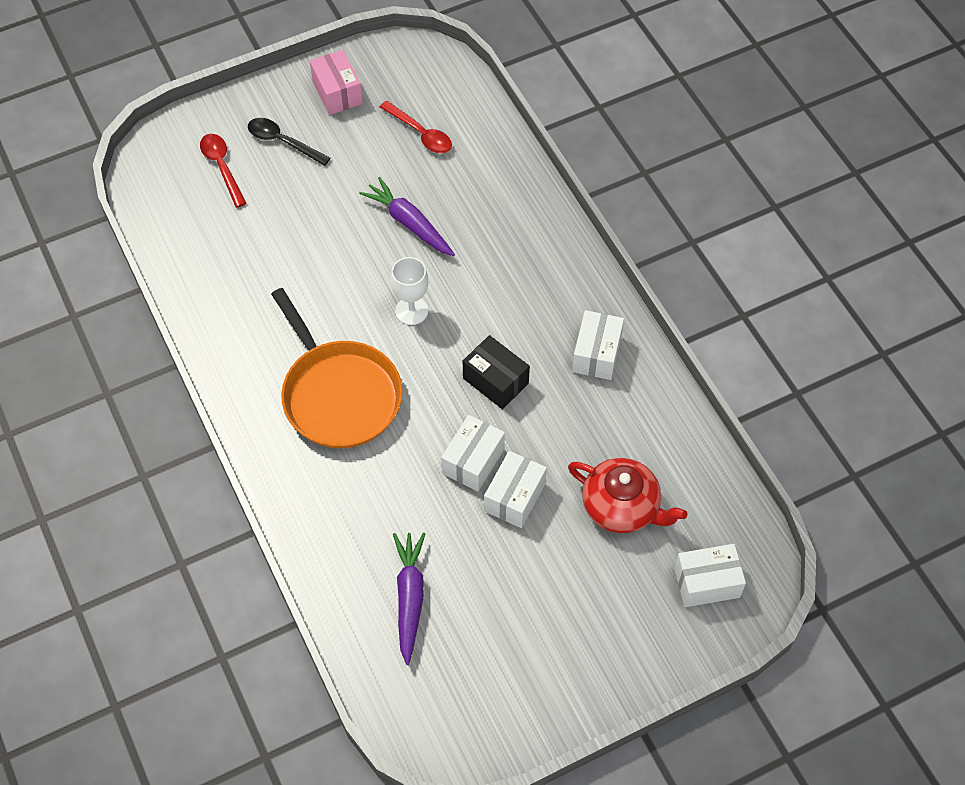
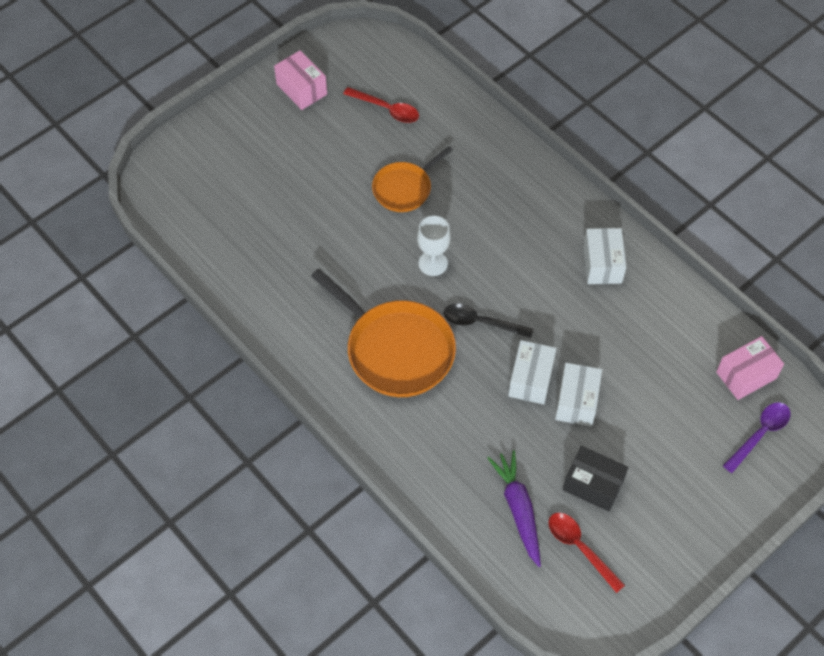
camera: 15 degrees left, 0 degrees up
(222, 167) = (222, 175): red spoon -> red spoon (580, 548)
(283, 142) = (269, 142): black spoon -> black spoon (481, 322)
(409, 223) = (404, 188): purple carrot -> orange pan
(495, 381) = (525, 306): black box -> black box (593, 485)
(622, 506) = (668, 388): red teapot -> none
(707, 582) = (760, 434): white box -> purple spoon
(714, 514) = (746, 375): none -> pink box

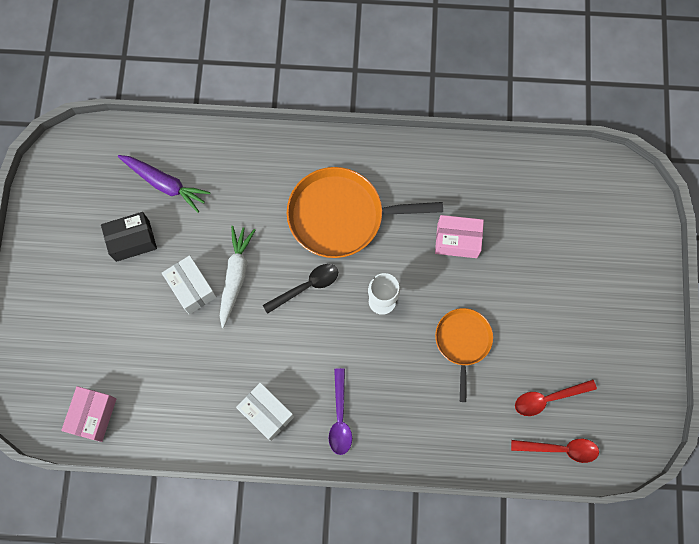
camera: 135 degrees right, 15 degrees up
(301, 89) = (626, 355): pink box -> pink box (457, 240)
(531, 379) = (235, 276): white box -> white carrot
(580, 548) = (107, 194): red spoon -> red spoon (560, 449)
(760, 434) = (51, 377): purple spoon -> purple spoon (340, 418)

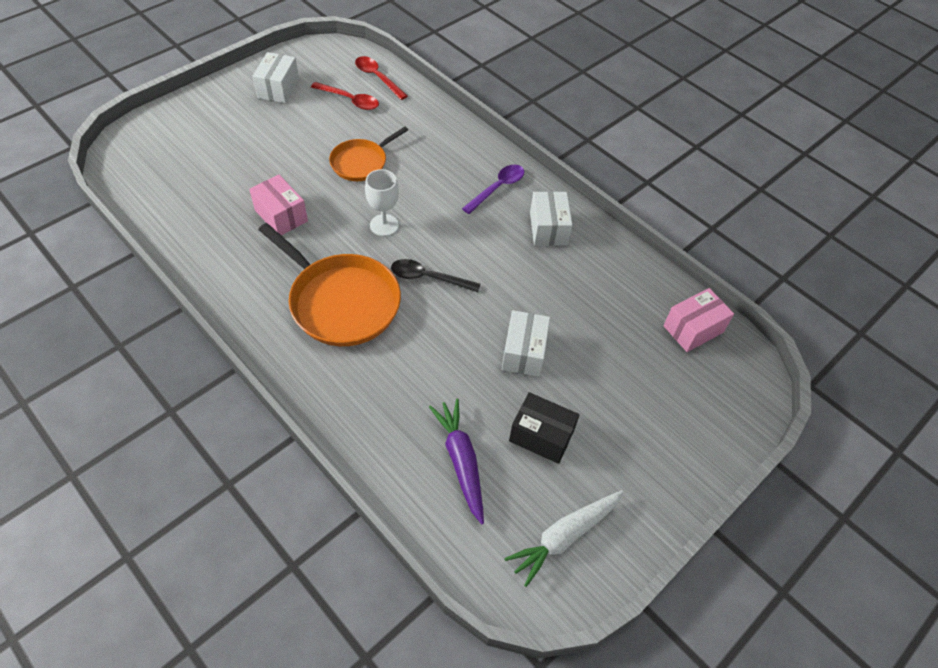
camera: 140 degrees left, 20 degrees down
(235, 276) = (477, 331): white carrot -> white carrot (564, 536)
(615, 353) = (278, 88): none -> white box

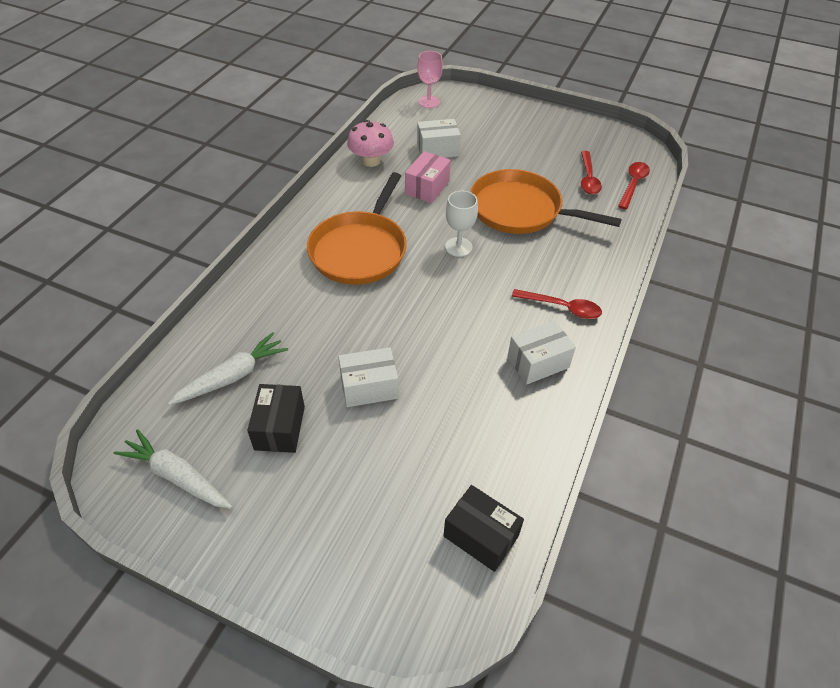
camera: 70 degrees right, 5 degrees down
(132, 159) = (429, 102): none -> pink goblet
(201, 245) = (371, 161): none -> pink mushroom
(278, 88) = (563, 137): white box -> white box (437, 150)
(361, 162) = (520, 210): orange pan -> orange pan, size x1.70
(428, 278) = (417, 294): black spoon -> none
(461, 461) = (232, 376): purple carrot -> white carrot
(497, 188) = (562, 307): purple spoon -> red spoon
(693, 329) = (481, 536): pink box -> black box

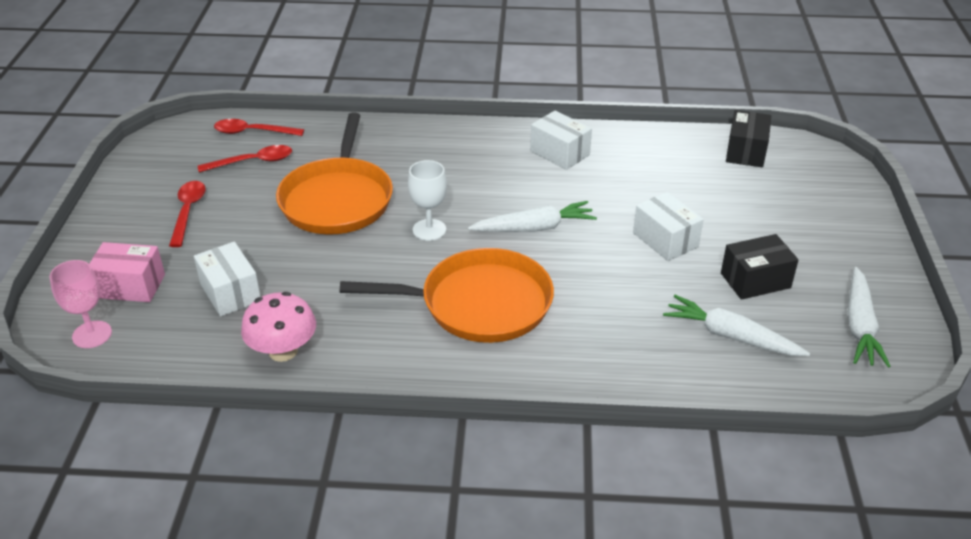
camera: 110 degrees left, 10 degrees down
(427, 188) = (326, 280): pink box -> pink box (130, 286)
(430, 306) = (534, 228): none -> white carrot
(562, 307) = (481, 150): red spoon -> red spoon (188, 211)

